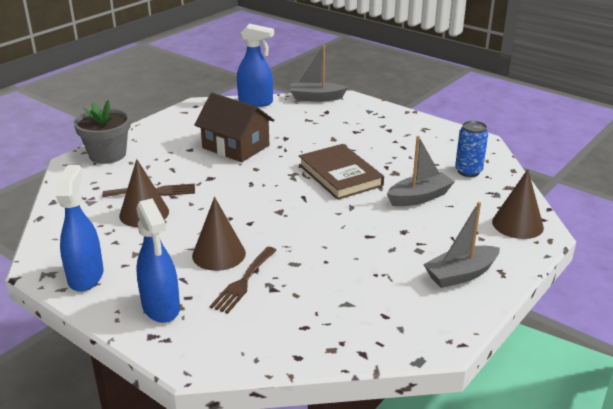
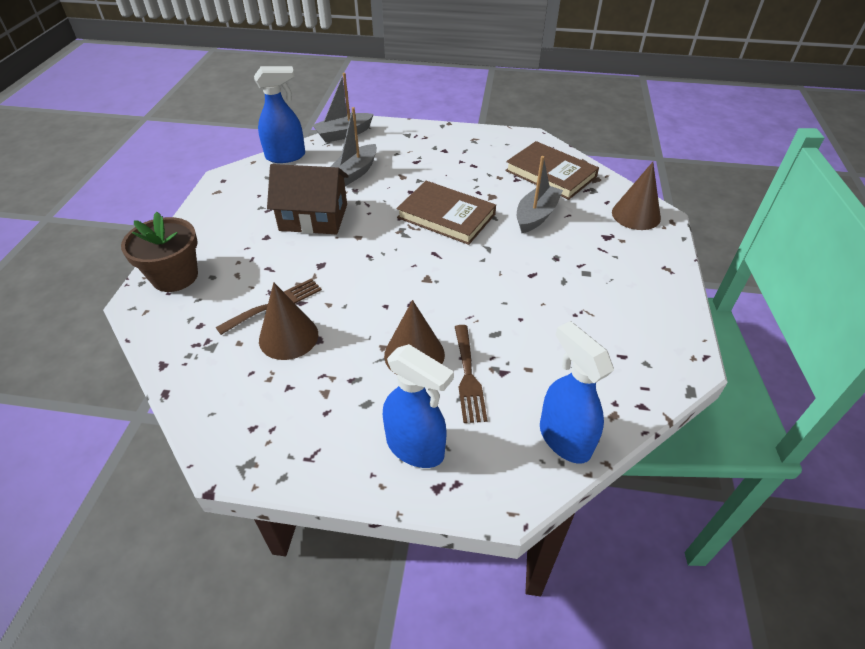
camera: 30 degrees left, 15 degrees up
(86, 276) = (296, 447): blue spray bottle -> blue spray bottle (564, 438)
(107, 155) = (175, 276): grey flower pot -> brown flower pot
(461, 274) = (641, 284): grey boat -> grey boat (354, 173)
(468, 171) = (551, 174): blue can -> brown book

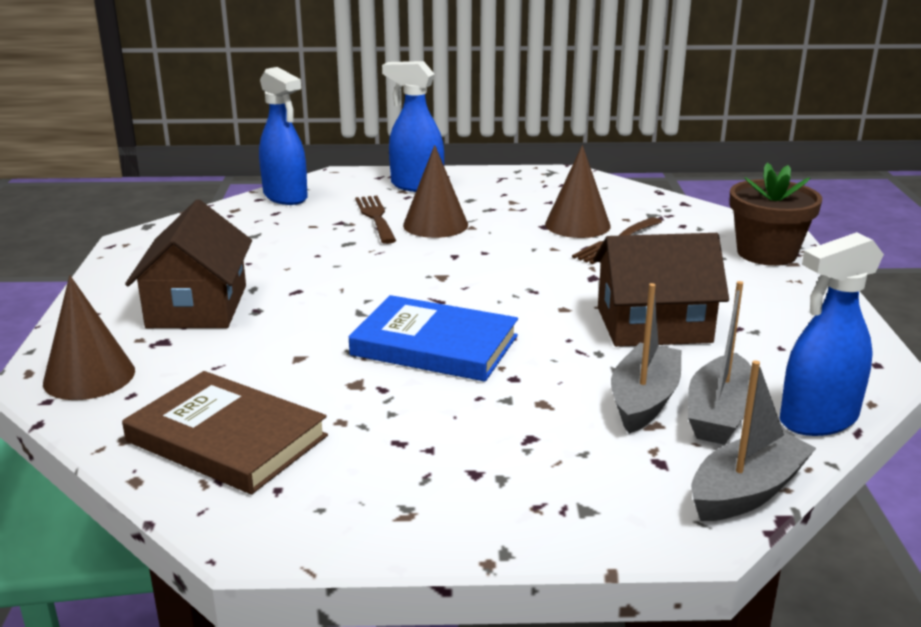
camera: 170 degrees right, 20 degrees down
(446, 216) = (434, 345): brown book -> blue book
(536, 216) = (275, 359): grey boat -> grey boat (719, 414)
(597, 265) = (197, 306): none -> brown house

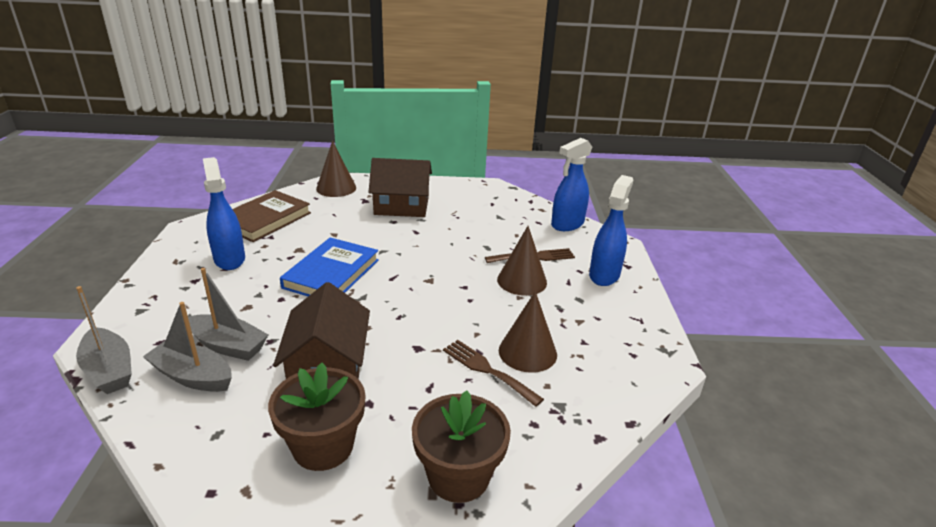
camera: 90 degrees right, 5 degrees up
(776, 314) = (323, 446): none -> brown flower pot
(817, 420) = (156, 425): blue spray bottle -> blue spray bottle (229, 259)

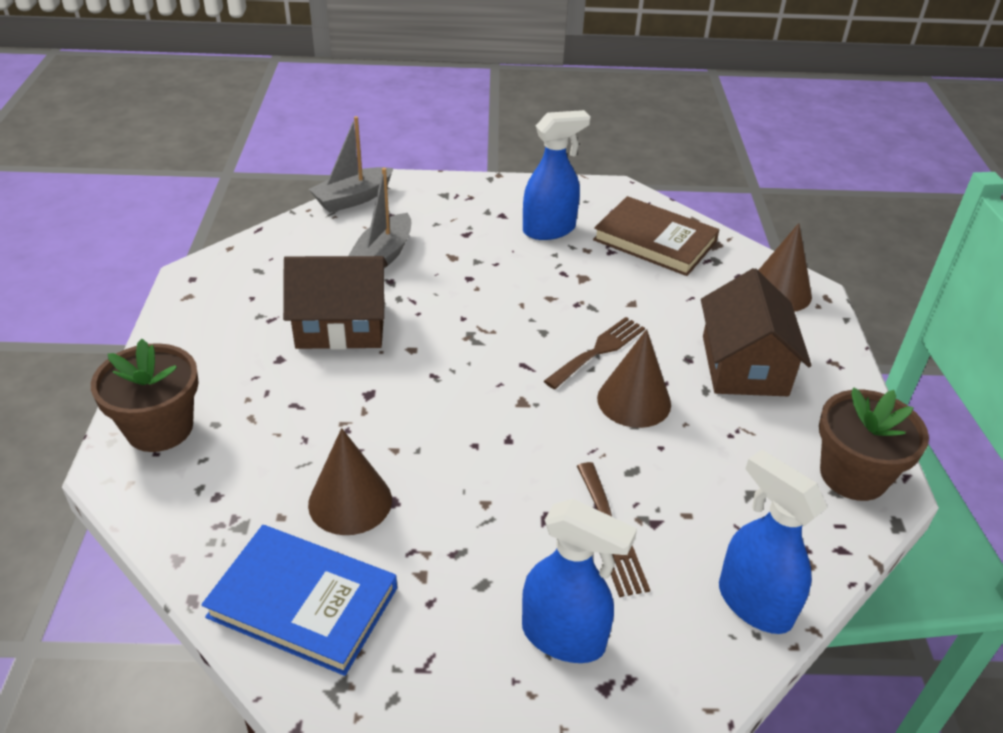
camera: 90 degrees right, 10 degrees up
(192, 376) = (338, 243): grey boat -> none
(323, 446) = (226, 333): brown flower pot -> brown flower pot (853, 475)
(331, 273) = (527, 310): blue book -> blue book (303, 602)
(487, 370) = (318, 457): brown fork -> brown fork (598, 350)
(522, 281) = (531, 510): brown cone -> brown cone (634, 401)

